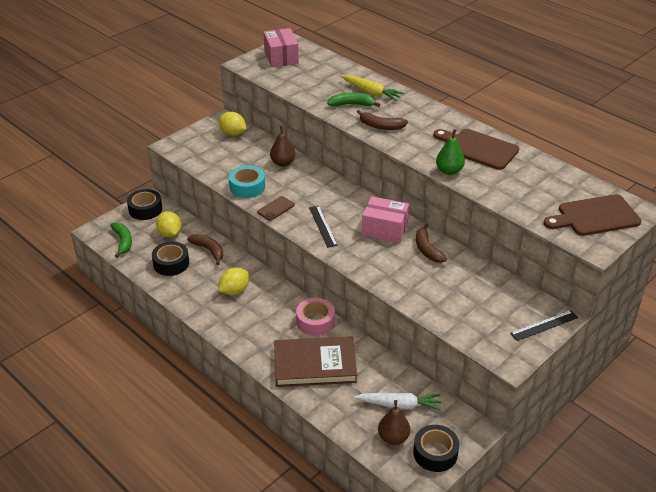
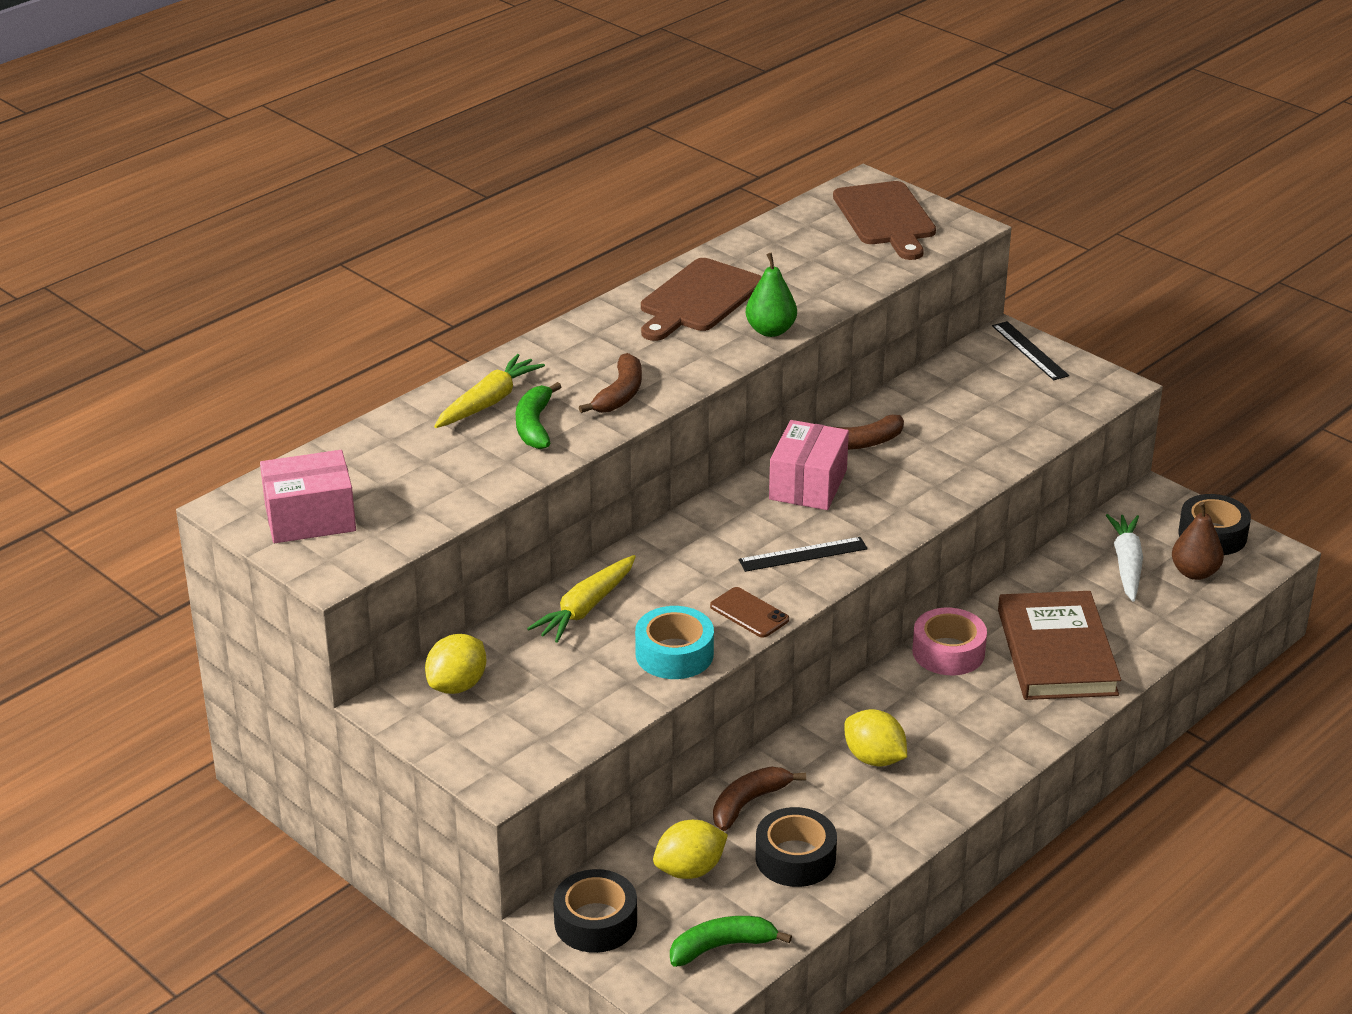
camera: 90 degrees left, 5 degrees down
(283, 163) = (586, 608): brown pear -> yellow carrot

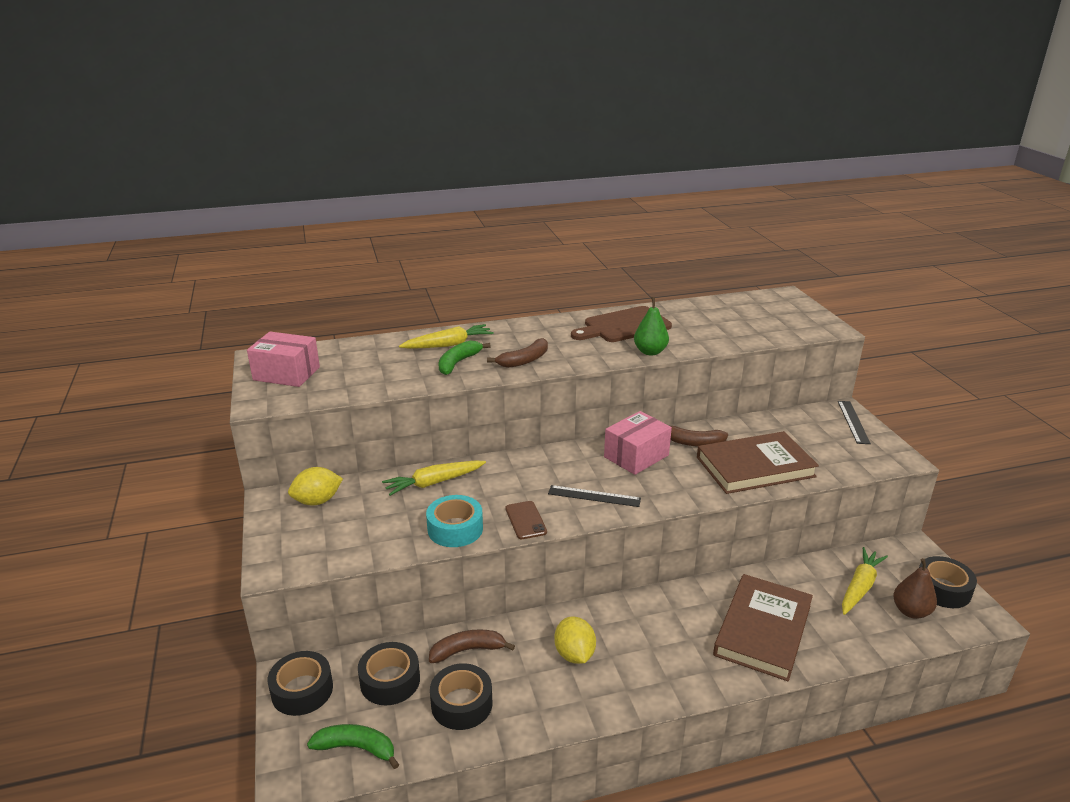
camera: 30 degrees right, 5 degrees down
(690, 870) = (390, 681): yellow lemon -> black tape
(885, 218) = (782, 313): brown cutting board -> none
(948, 652) = (684, 600): pink tape -> none
(960, 451) = (755, 467): none -> brown book
(1126, 564) = (860, 587): white carrot -> yellow carrot

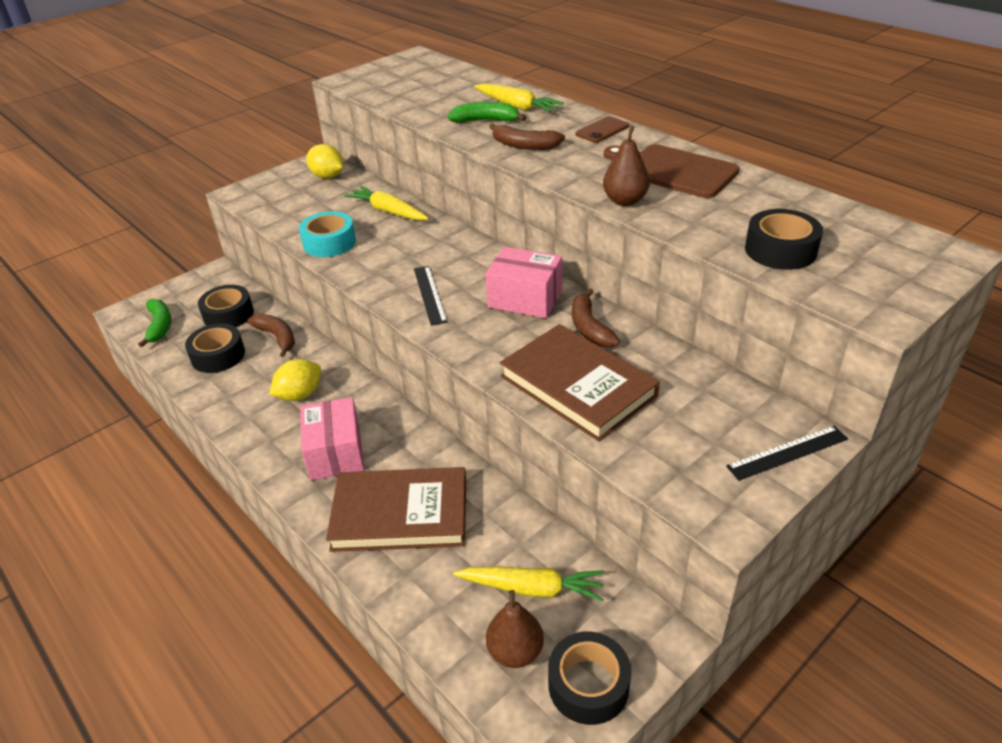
camera: 65 degrees right, 10 degrees up
(286, 373) = (398, 71): pink box -> pink box (335, 453)
(302, 690) = (204, 283): black tape -> black tape (780, 250)
(526, 520) = (364, 271): brown phone -> brown phone (602, 130)
(650, 352) = (625, 201): green pear -> brown pear

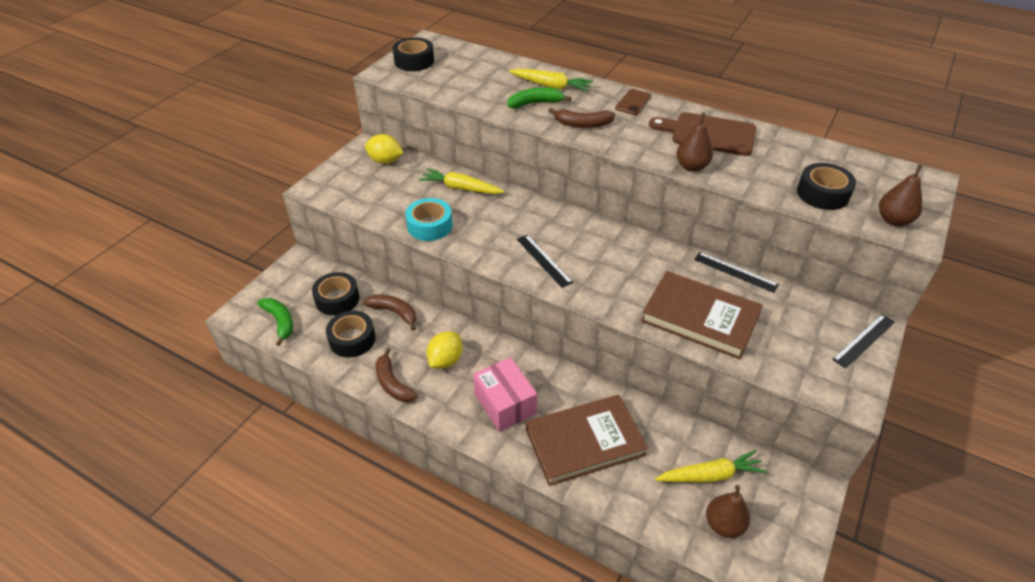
camera: 20 degrees left, 5 degrees up
(525, 299) = (619, 251): pink box -> none
(588, 685) = (783, 534): black tape -> black tape (414, 61)
(589, 327) = (680, 267): brown banana -> brown banana (392, 383)
(657, 343) = (735, 272): none -> black ruler
(863, 292) = (893, 220): none -> brown pear

